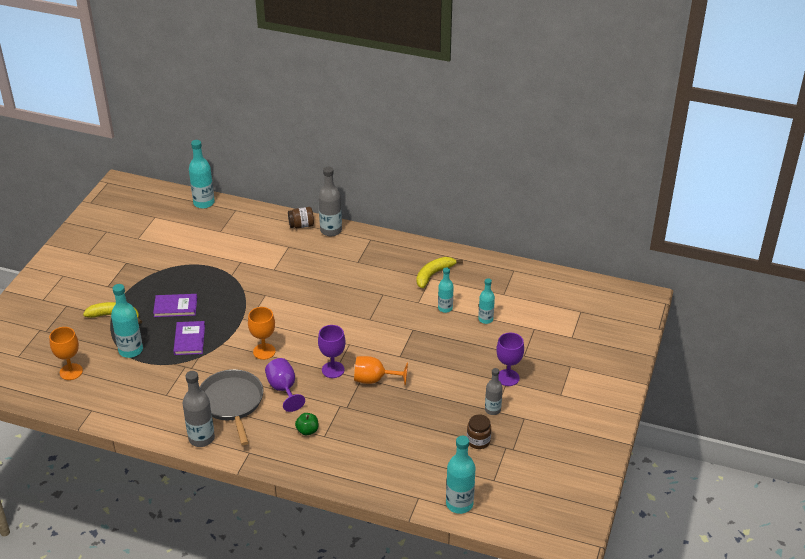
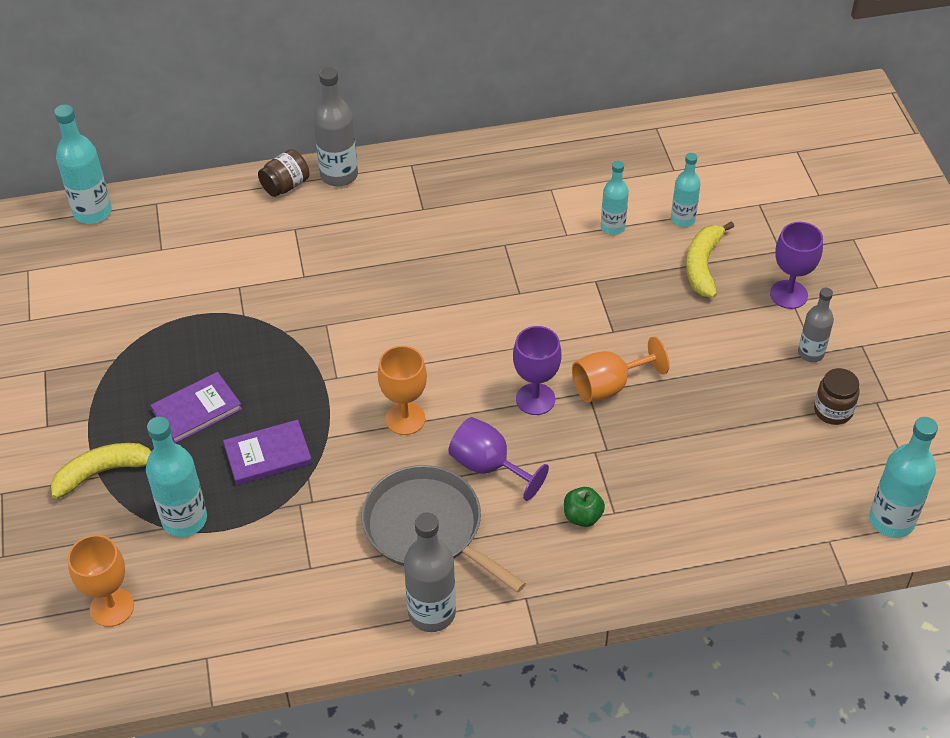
camera: 30 degrees left, 10 degrees up
(189, 339) = (268, 455): purple book -> purple book turned 75 degrees counterclockwise
(433, 274) = (551, 182): yellow banana -> yellow banana (703, 265)

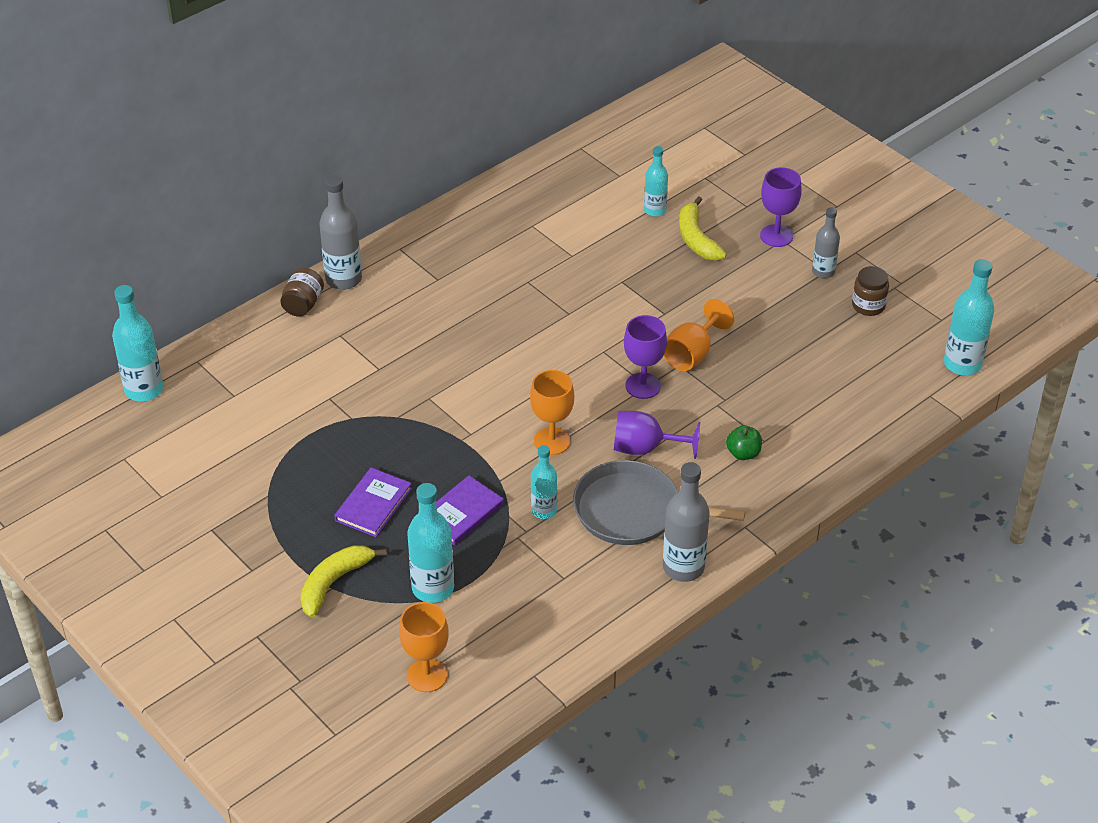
camera: 30 degrees left, 5 degrees down
(612, 227) = (604, 236): turquoise bottle -> turquoise bottle (544, 510)

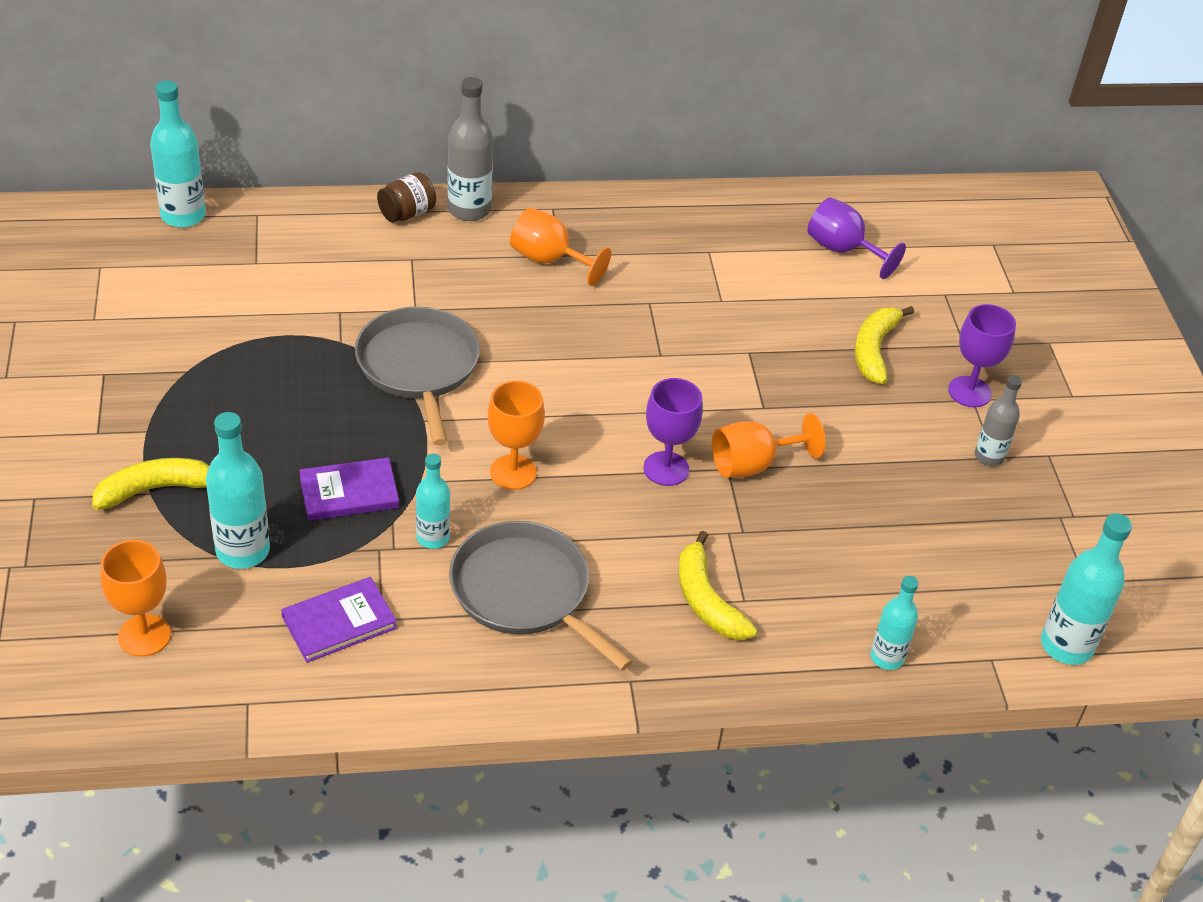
camera: 30 degrees right, 0 degrees up
(373, 504) = (273, 435): purple book -> purple book (339, 622)
(422, 406) = (418, 367): none -> grey pan
(434, 287) = (549, 260): none -> orange goblet
(645, 448) = (603, 534): purple goblet -> purple goblet (843, 250)
(655, 210) = (856, 299): turquoise bottle -> turquoise bottle (886, 657)
(683, 567) = (518, 684): grey bottle -> none
(743, 453) = (706, 600): green apple -> yellow banana
(868, 306) = (1009, 520): brown jar -> none

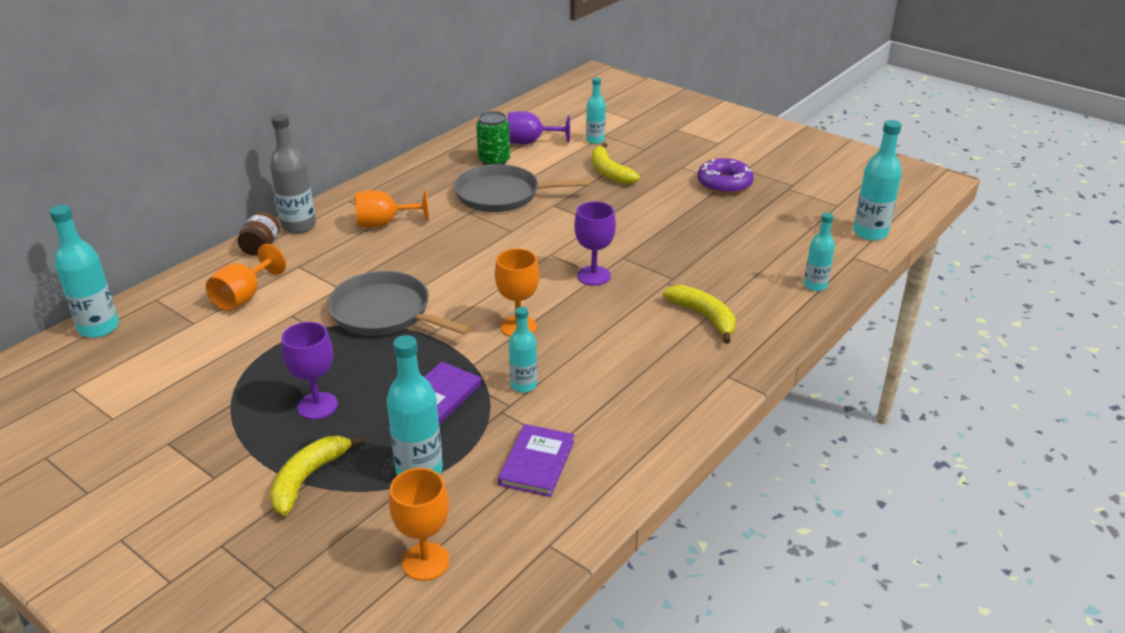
camera: 40 degrees left, 10 degrees down
(525, 592) = (613, 375): grey pan -> grey pan (502, 195)
(706, 600) = (704, 317): yellow banana -> yellow banana turned 150 degrees counterclockwise
(753, 464) = (631, 248): orange goblet -> orange goblet (244, 297)
(766, 251) = (494, 161): none -> green can
(923, 294) = (595, 140): none -> turquoise bottle
(969, 392) = (676, 165): purple goblet -> purple goblet (317, 406)
(989, 456) = (724, 184): grey bottle -> purple donut

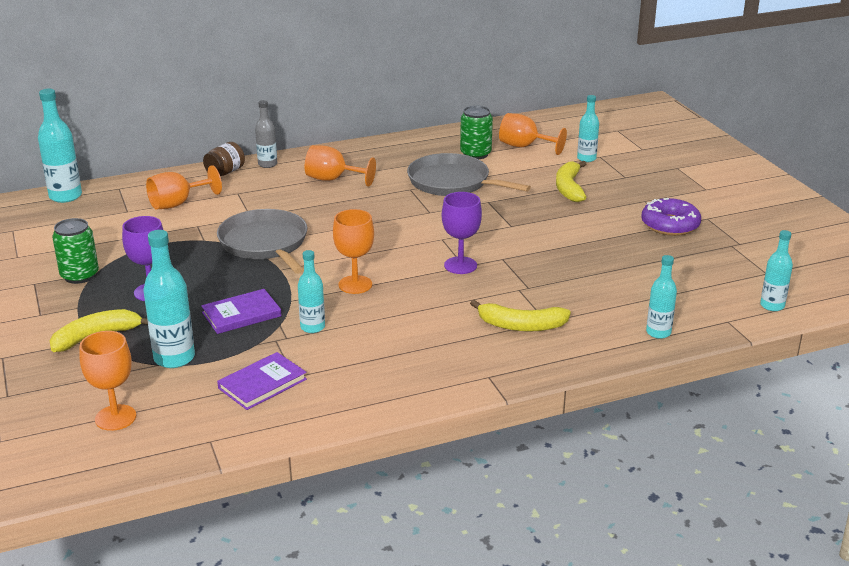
camera: 30 degrees right, 5 degrees down
(214, 415) = (79, 276): none -> green can
(298, 226) = (267, 164): grey bottle -> grey bottle, size x0.63
(530, 142) = (524, 146): purple goblet -> orange goblet
(704, 317) = (521, 325): yellow banana -> yellow banana turned 105 degrees clockwise
(870, 233) = (772, 306): turquoise bottle -> turquoise bottle, size x0.63

